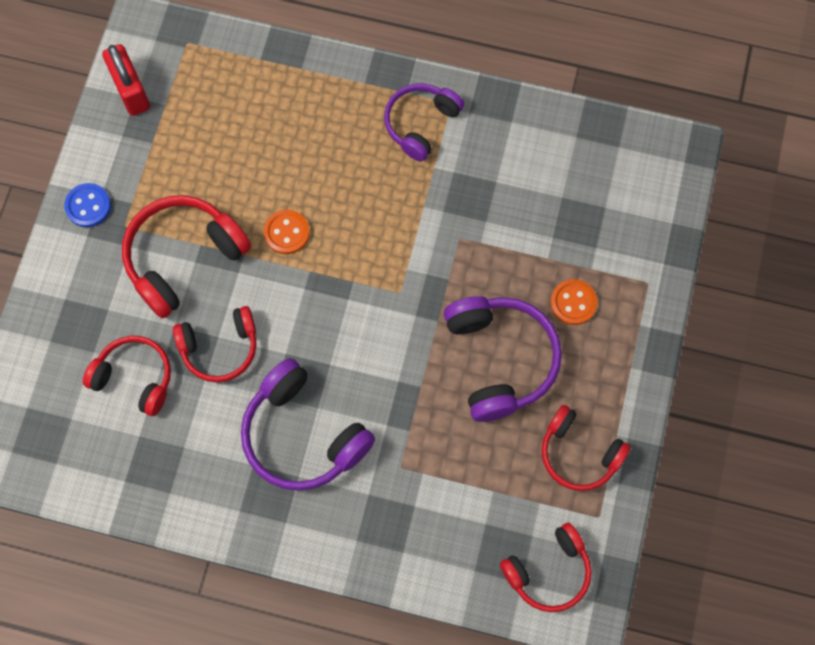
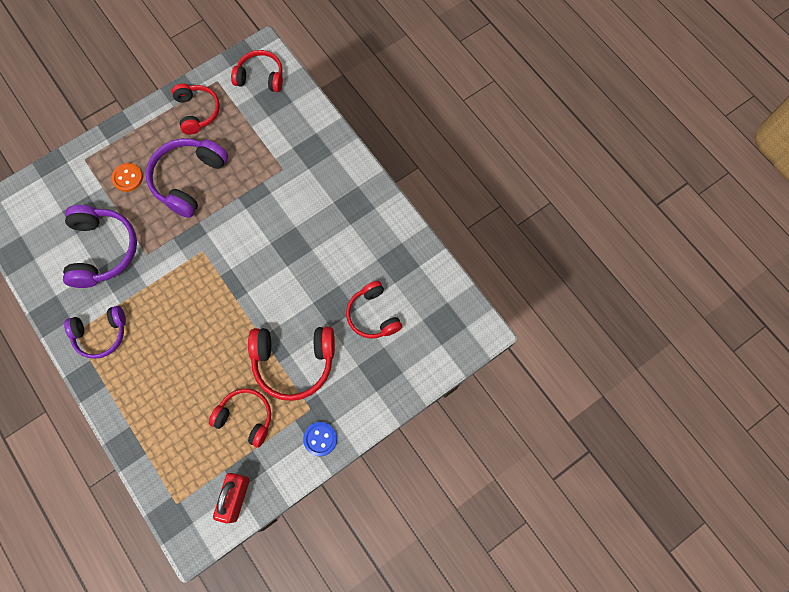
camera: 140 degrees left, 0 degrees up
(220, 347) = (316, 296): red headphones -> red headphones (245, 418)
(287, 232) = (228, 330): orange button -> none
(303, 434) = (314, 219): purple headphones -> purple headphones (102, 250)

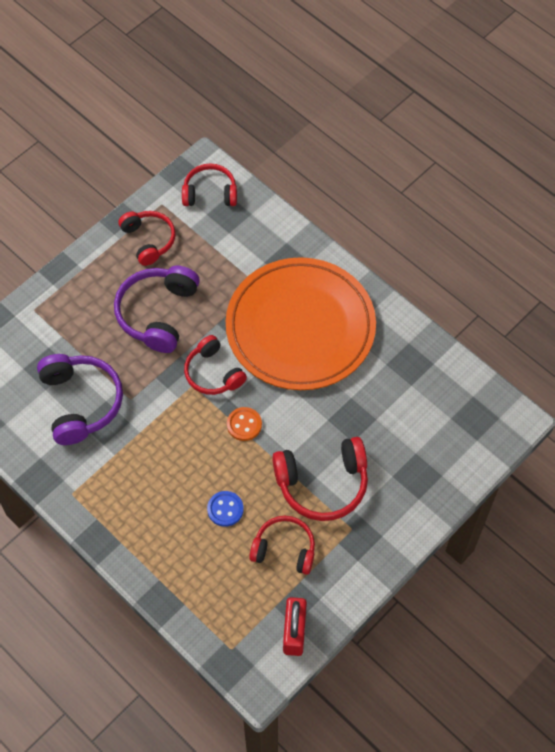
camera: 10 degrees left, 10 degrees down
(101, 334) = (102, 490): purple headphones -> none
(128, 178) = (88, 322): orange button -> orange button (244, 424)
(309, 213) = (300, 327): none -> orange plate
(320, 439) = (370, 557): blue button -> blue button (225, 509)
(373, 315) = (396, 422): red headphones -> red headphones (213, 373)

